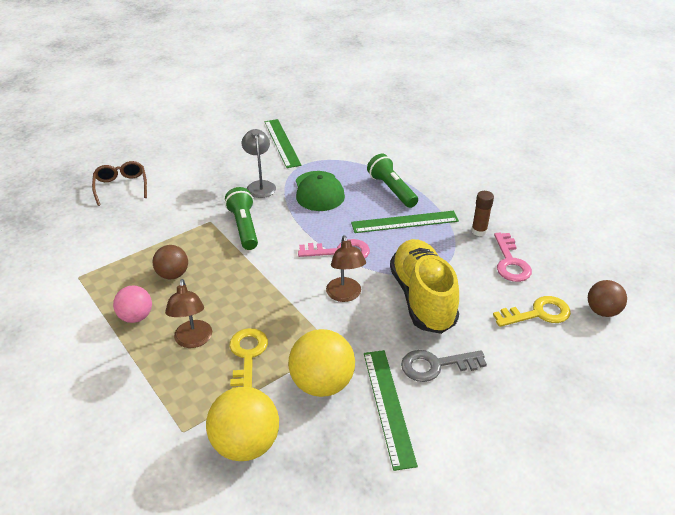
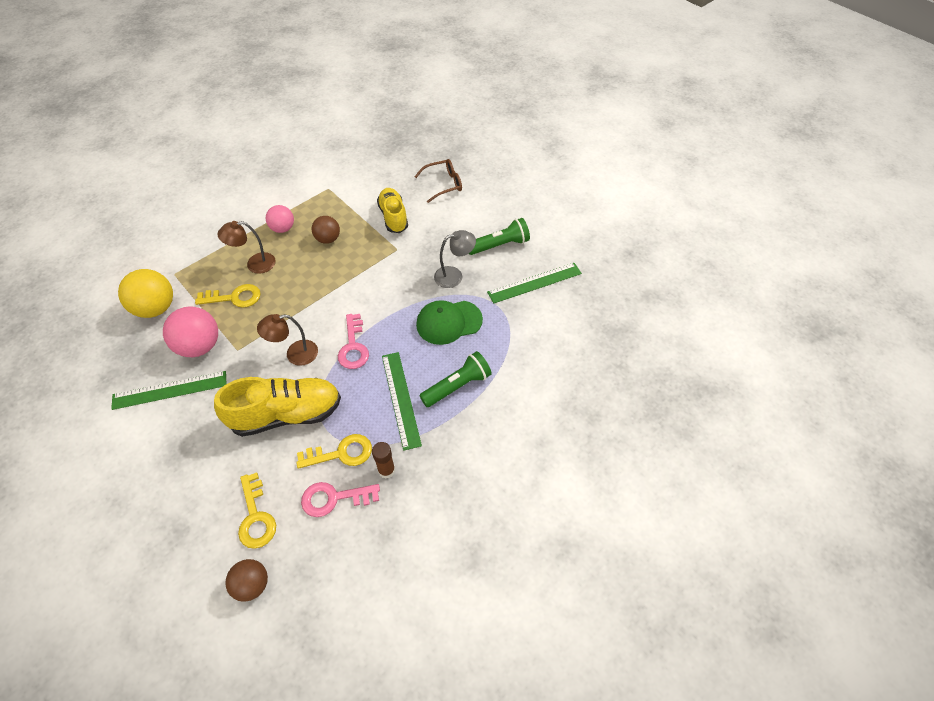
camera: 85 degrees right, 15 degrees up
(158, 223) = (393, 217): none -> yellow shoe
(244, 227) = (389, 273): green flashlight -> green flashlight (499, 245)
(322, 383) = (200, 346): yellow ball -> pink ball
(435, 365) = (204, 424): grey key -> none
(464, 258) = (341, 453): none -> yellow key

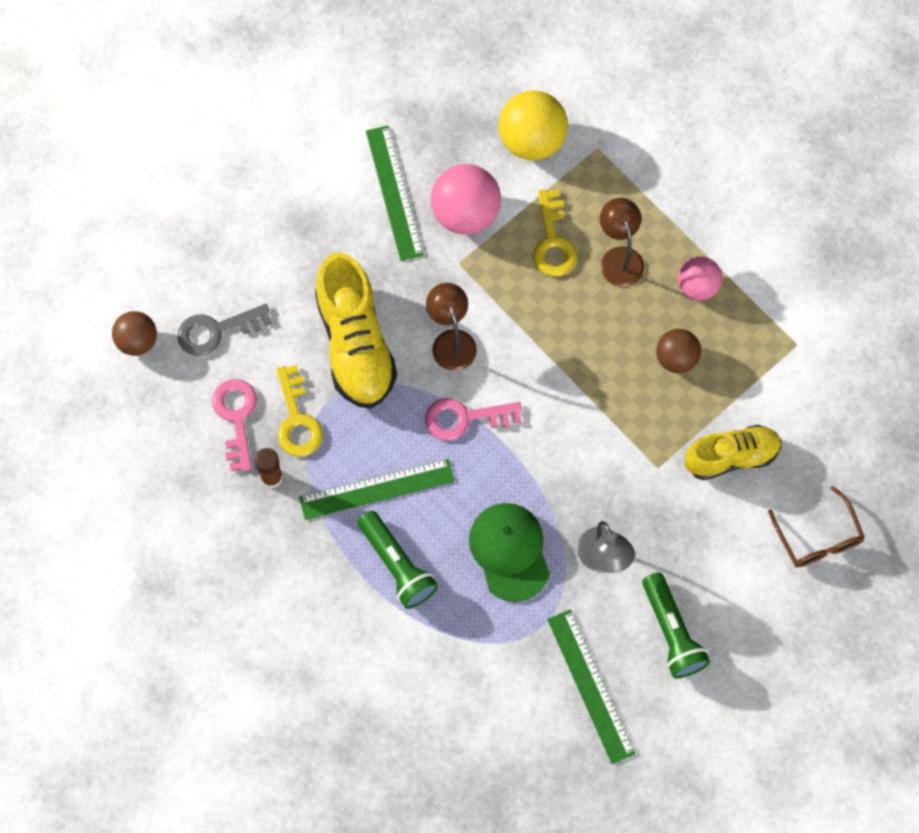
camera: 90 degrees right, 15 degrees up
(256, 517) = (216, 331): yellow key -> grey key

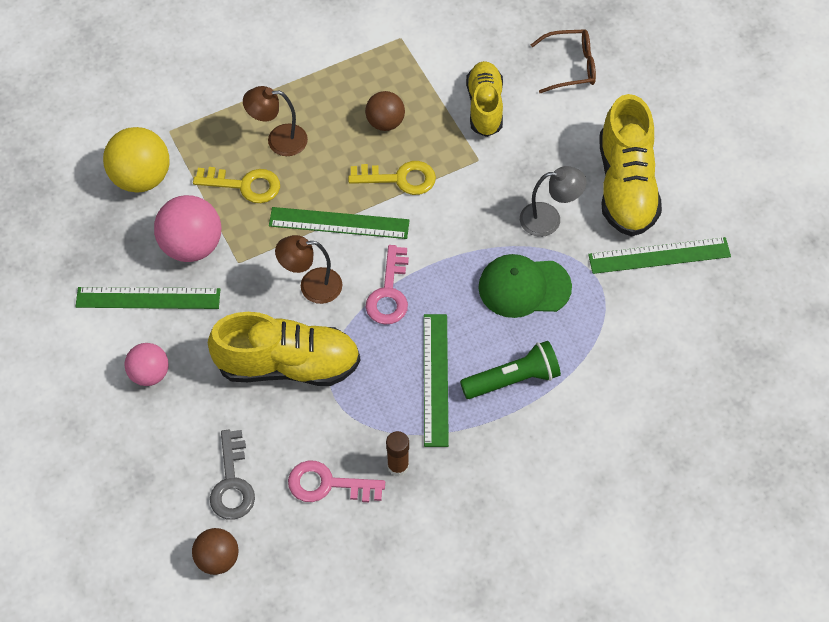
camera: 75 degrees left, 10 degrees down
(297, 420) = (347, 431): yellow key -> yellow key (399, 178)
(534, 346) = (339, 223): none -> green ruler
(672, 632) = (626, 186): green flashlight -> yellow shoe
(697, 286) = (325, 91): pink ball -> pink ball (149, 374)

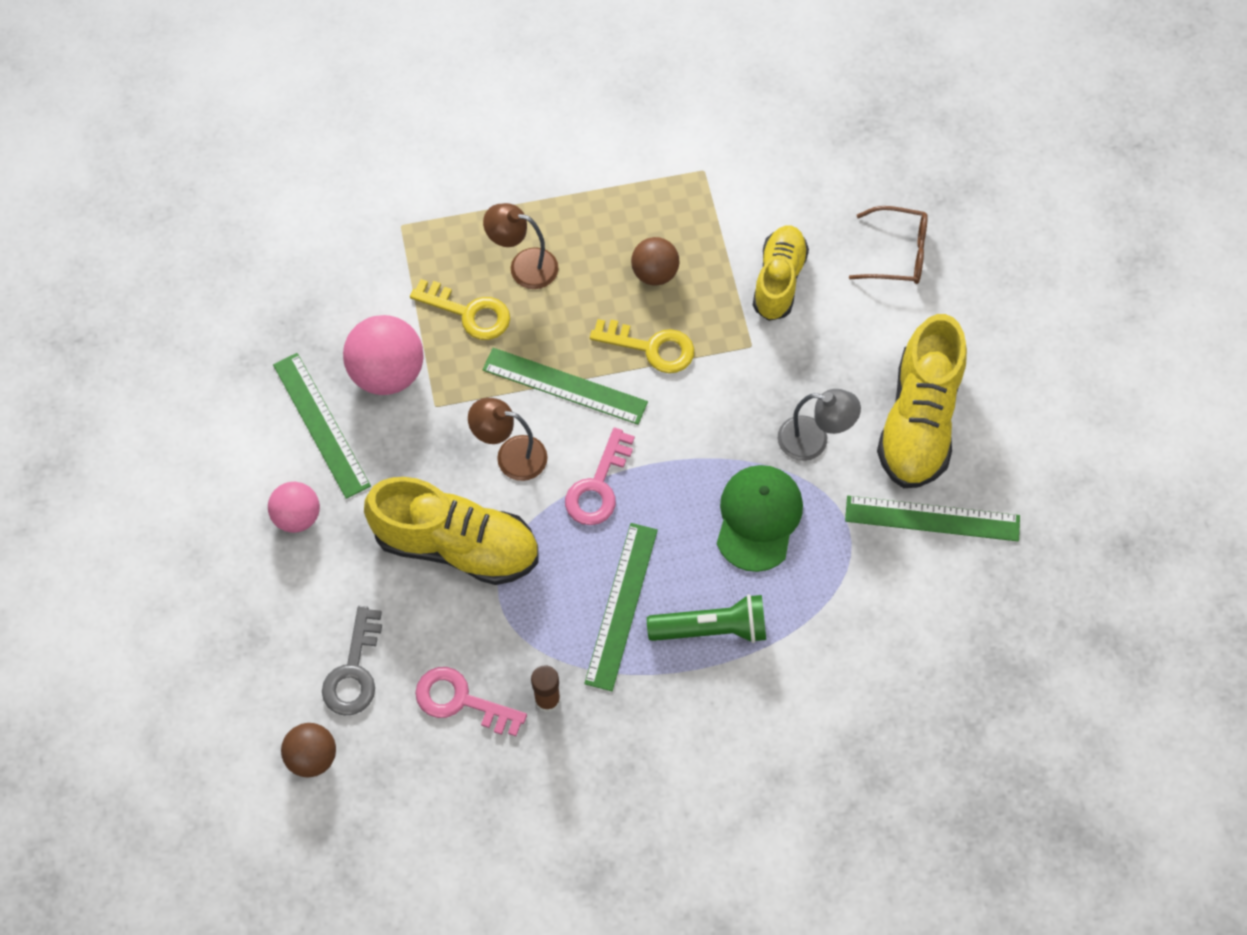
camera: 15 degrees right, 5 degrees up
(141, 178) = (353, 275): yellow ball -> none
(148, 298) = (321, 425): green ruler -> green ruler turned 45 degrees clockwise
(524, 287) = (758, 518): green cap -> green cap turned 90 degrees clockwise

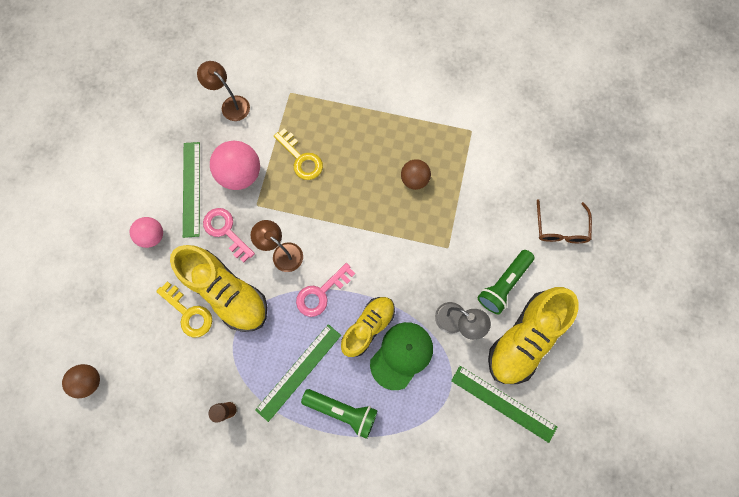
camera: 25 degrees right, 10 degrees up
(354, 671) = (136, 340): grey key -> none
(461, 701) = (184, 386): pink key -> pink key (226, 231)
(523, 266) = (344, 144): brown lamp -> brown lamp (231, 104)
(565, 385) = (332, 224): green ruler -> none
(651, 347) = (391, 223): yellow key -> yellow key (189, 313)
(778, 280) = (482, 215): yellow shoe -> yellow shoe (368, 327)
(854, 362) = (503, 284): none -> green flashlight
(897, 253) = (560, 228): brown glasses -> brown glasses turned 60 degrees clockwise

